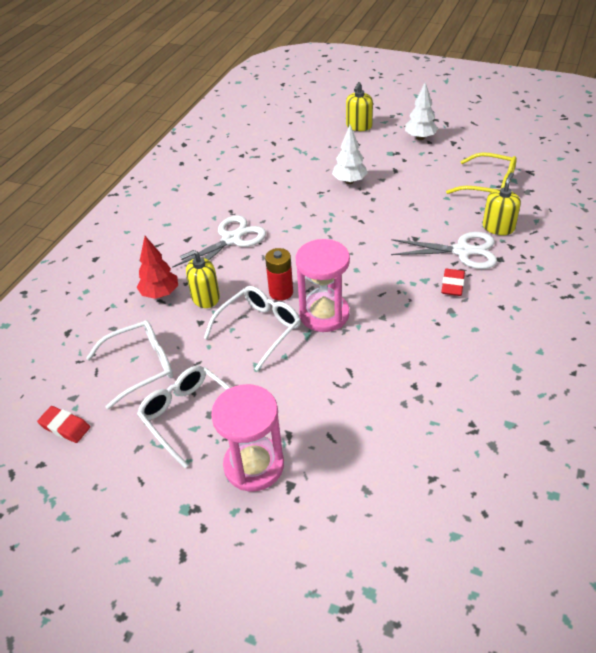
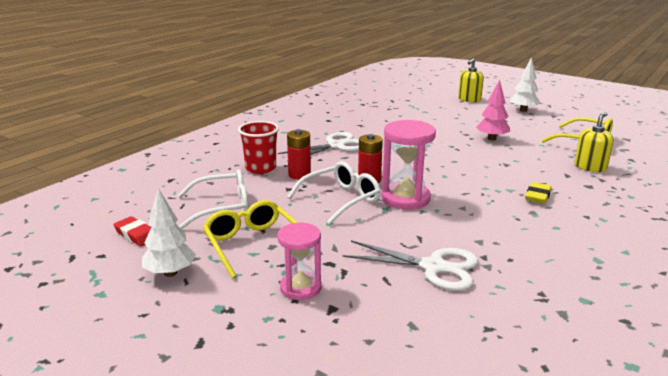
camera: 10 degrees right, 20 degrees down
(160, 294) = (261, 168): red tree -> red cup
(189, 415) = (252, 244): white glasses -> yellow glasses
(205, 297) = (299, 175): yellow soap dispenser -> red battery
(254, 465) = (300, 288): pink hourglass -> pink hourglass, size x0.66
(349, 181) = (452, 126): white tree -> white tree (170, 273)
(394, 196) = (491, 138): none -> pink tree
(452, 285) = (537, 196): red eraser -> yellow eraser
(462, 251) = (551, 177): white scissors -> white scissors (433, 267)

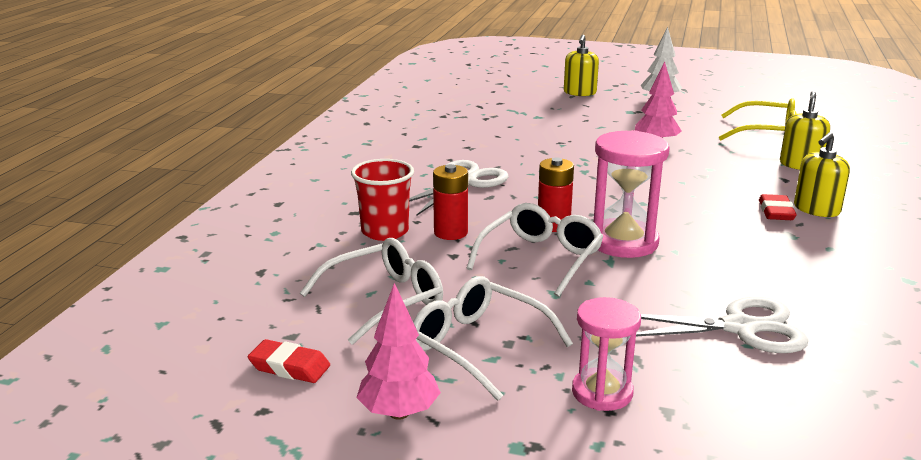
camera: 20 degrees left, 0 degrees up
(170, 273) = (399, 413): white tree -> pink tree
(252, 244) = (478, 346): yellow glasses -> white glasses
(537, 196) = (776, 212): yellow eraser -> red eraser
(571, 199) = (816, 209): none -> yellow soap dispenser

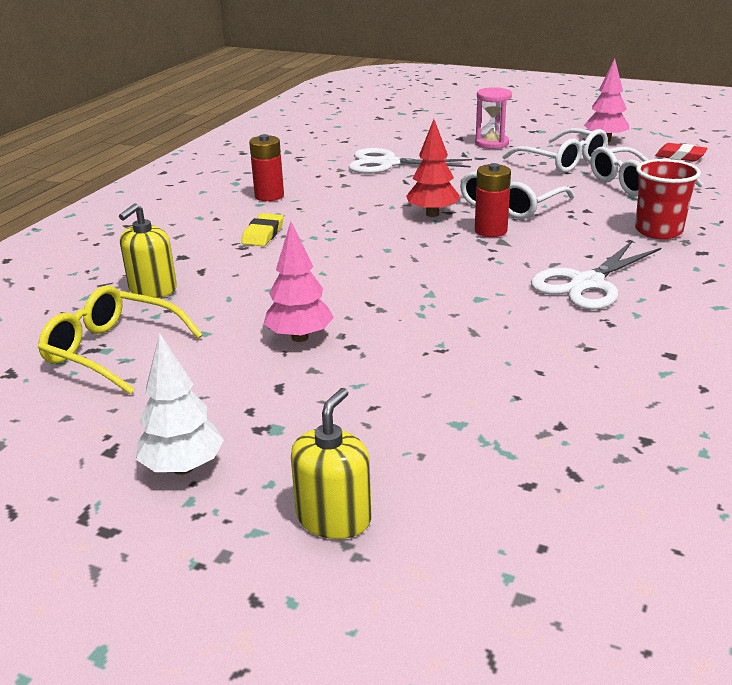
camera: 170 degrees left, 5 degrees up
(450, 233) = (592, 227): red battery -> red battery (269, 196)
(623, 242) = (432, 214): pink hourglass -> red tree
(776, 212) = (263, 234): red eraser -> yellow eraser
(816, 209) = (220, 235): yellow soap dispenser -> none

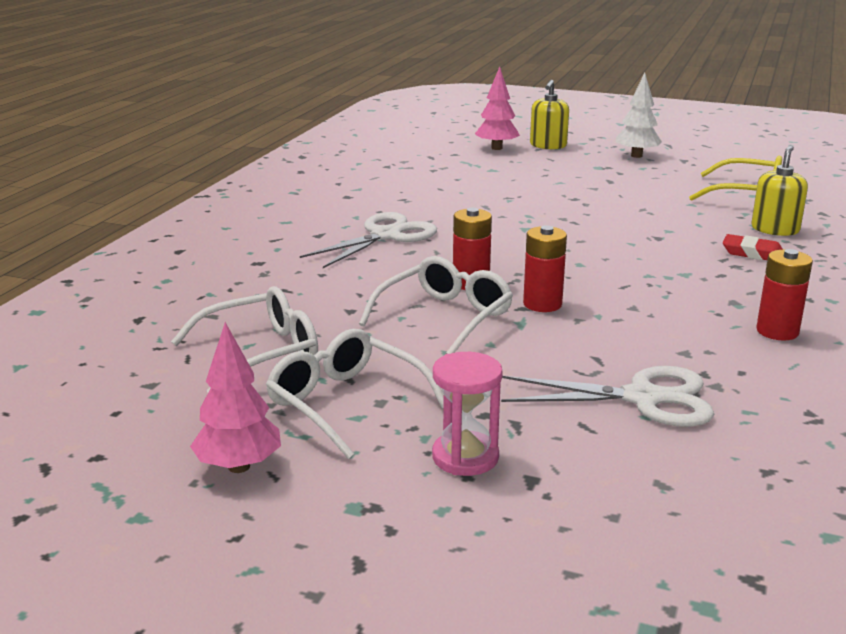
camera: 175 degrees right, 5 degrees down
(263, 234) = (728, 278): yellow eraser -> none
(300, 337) = (615, 202): pink tree -> pink tree (496, 148)
(432, 214) = (542, 304): red tree -> red battery
(658, 231) = (284, 283): red cup -> none
(680, 156) = (138, 415): red eraser -> red eraser (752, 253)

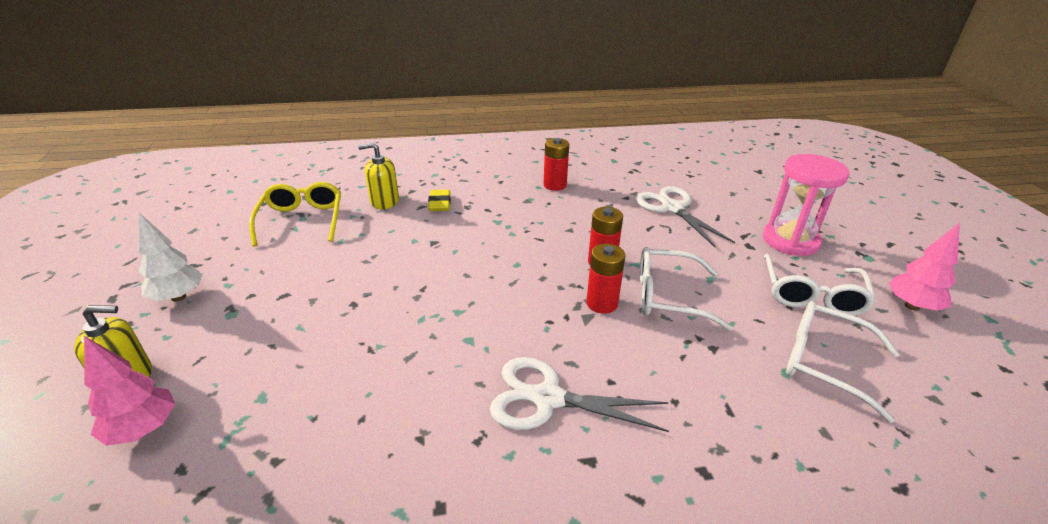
camera: 120 degrees left, 10 degrees up
(465, 457) = (790, 241): pink hourglass -> pink hourglass, size x1.52
(752, 253) = (440, 204): red eraser -> yellow eraser

